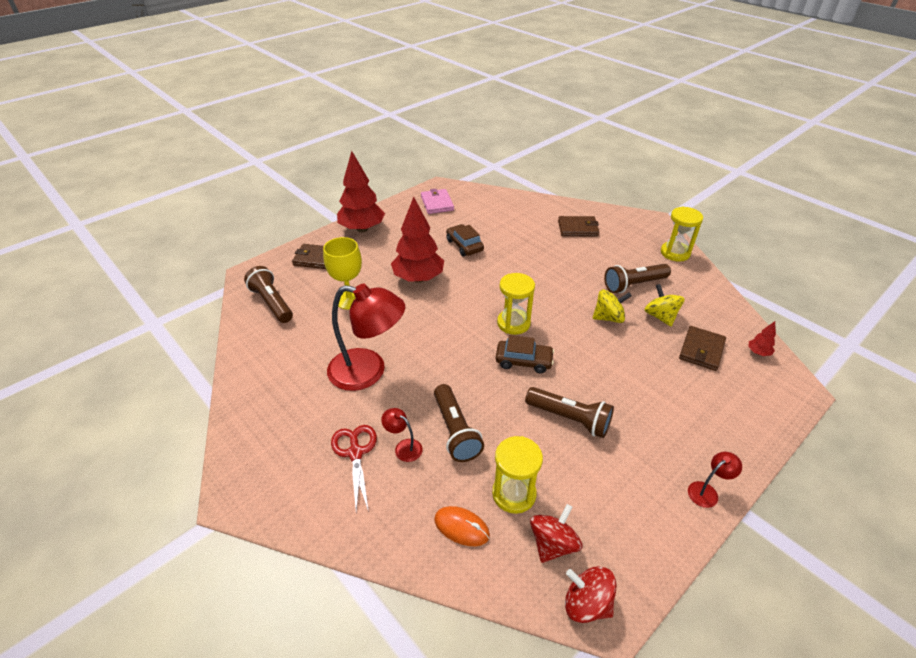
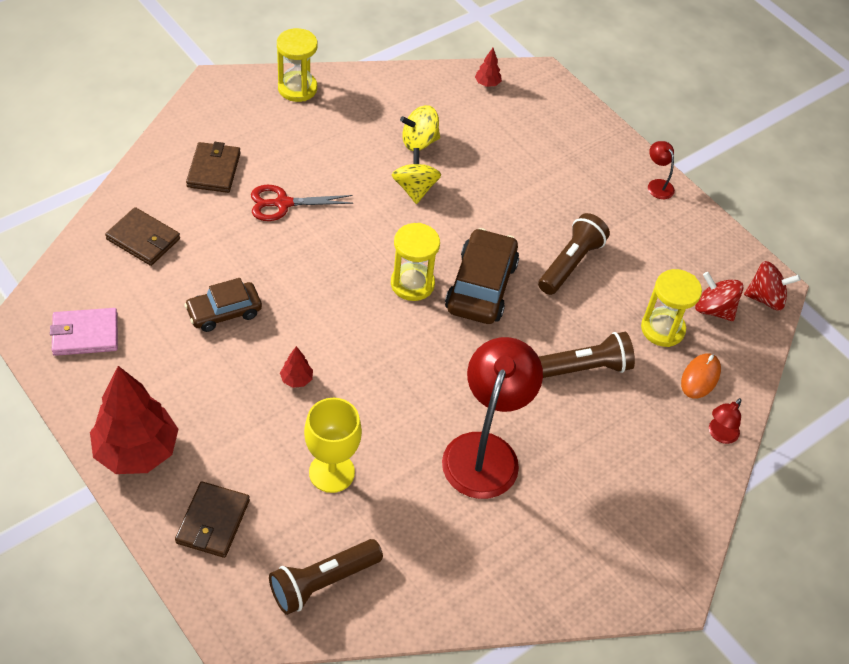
camera: 90 degrees left, 10 degrees up
(355, 453) = (612, 467): red scissors -> red scissors (283, 203)
(404, 447) = (605, 419): red lamp -> red lamp (720, 435)
(418, 278) = (296, 379): red tree -> red tree, size x0.41
(523, 361) = (481, 286): brown car -> brown car, size x1.55
(586, 603) = (765, 298): red spinning top -> red spinning top turned 120 degrees counterclockwise
(633, 285) = (356, 148): brown flashlight -> none
(701, 350) = (479, 126): brown wallet -> brown wallet (143, 239)

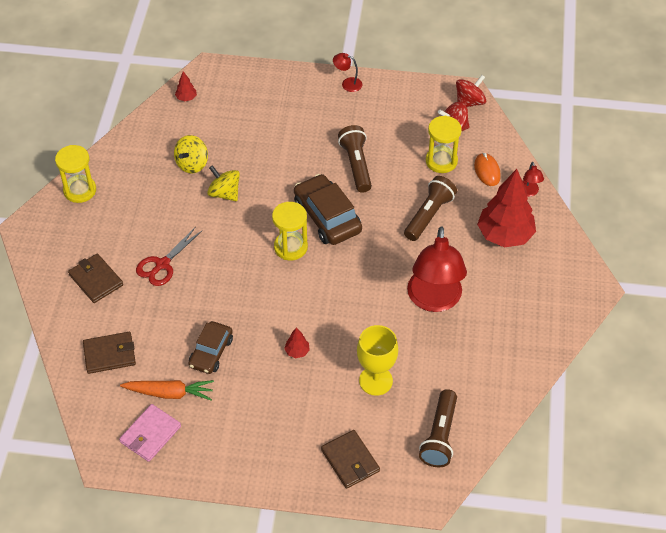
camera: 40 degrees left, 0 degrees up
(137, 451) = (264, 465): red tree -> red tree (505, 235)
(145, 314) = (169, 393): none -> orange carrot
(485, 451) = (434, 300): red lamp -> red lamp turned 150 degrees counterclockwise

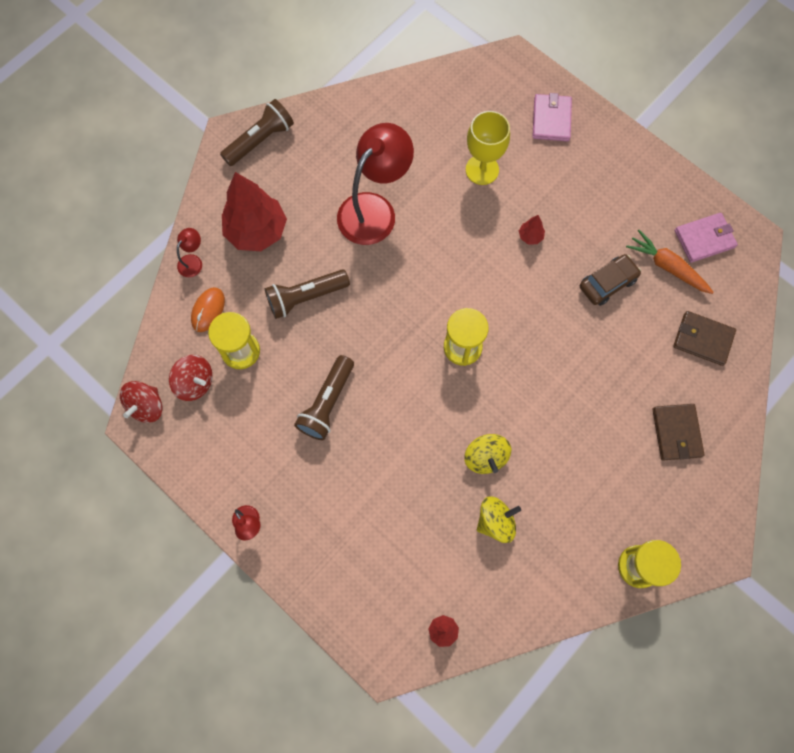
camera: 145 degrees left, 20 degrees up
(162, 264) = (600, 408): red scissors -> none
(327, 217) = (403, 359): brown car -> none
(350, 461) = (551, 119): brown wallet -> pink wallet
(439, 436) = (466, 96): brown flashlight -> brown flashlight (260, 140)
(469, 102) = (146, 406): red spinning top -> red spinning top turned 60 degrees counterclockwise

